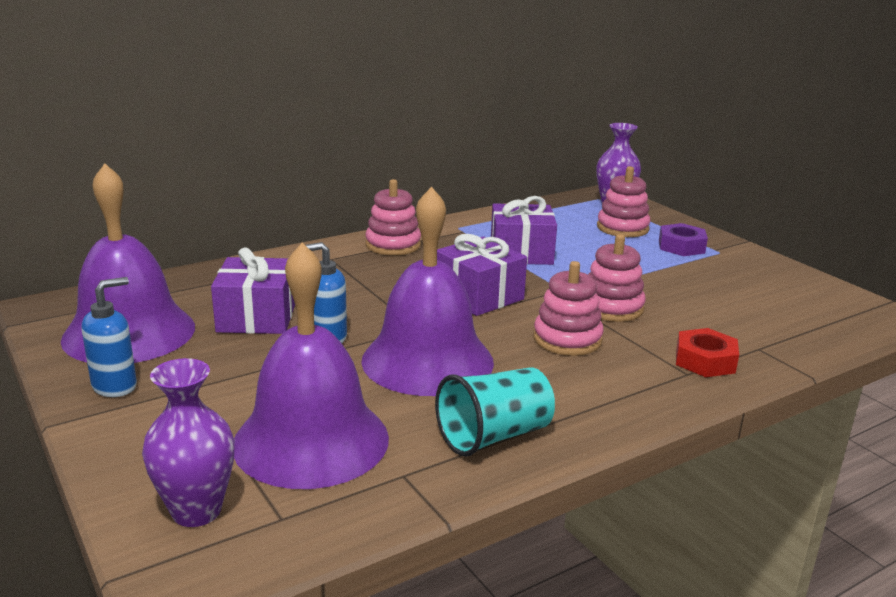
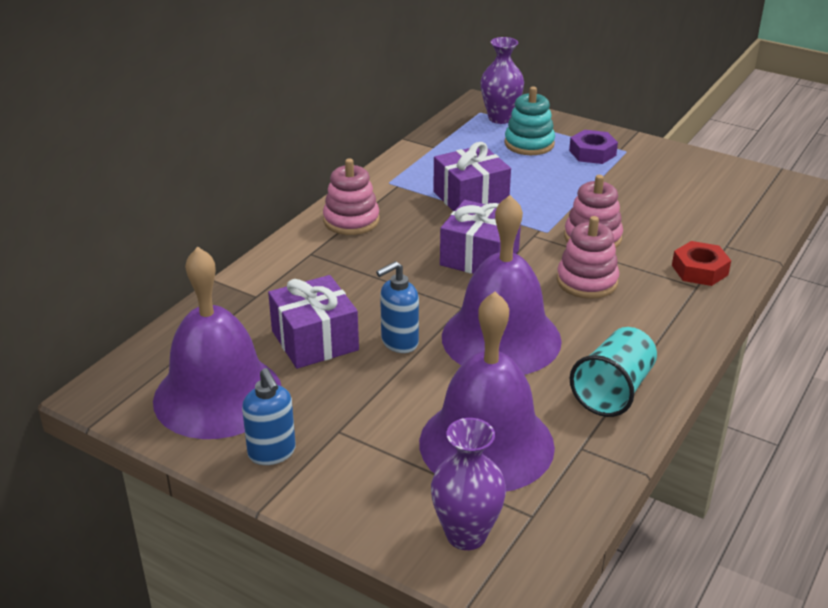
camera: 25 degrees left, 10 degrees up
(115, 386) = (272, 453): blue soap dispenser -> blue soap dispenser turned 135 degrees clockwise
(622, 228) = (529, 144): pink stacking toy -> turquoise stacking toy

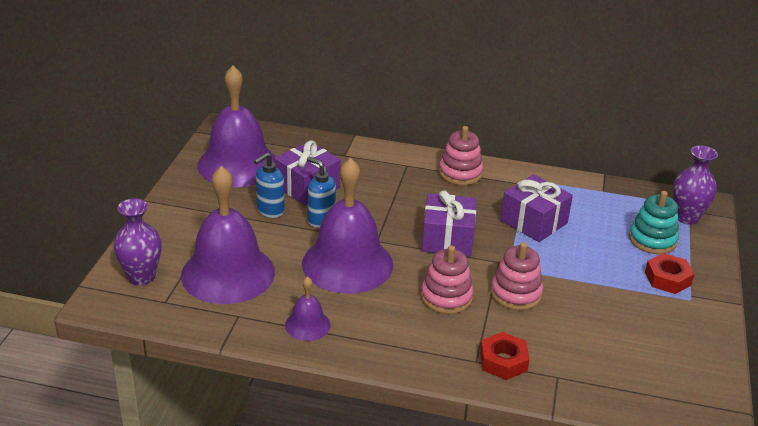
camera: 70 degrees right, 0 degrees up
(272, 453) = (193, 194): blue soap dispenser -> blue soap dispenser (270, 211)
(592, 153) = (667, 278): purple nut -> red nut
(613, 391) = (307, 325): turquoise cup -> purple bell

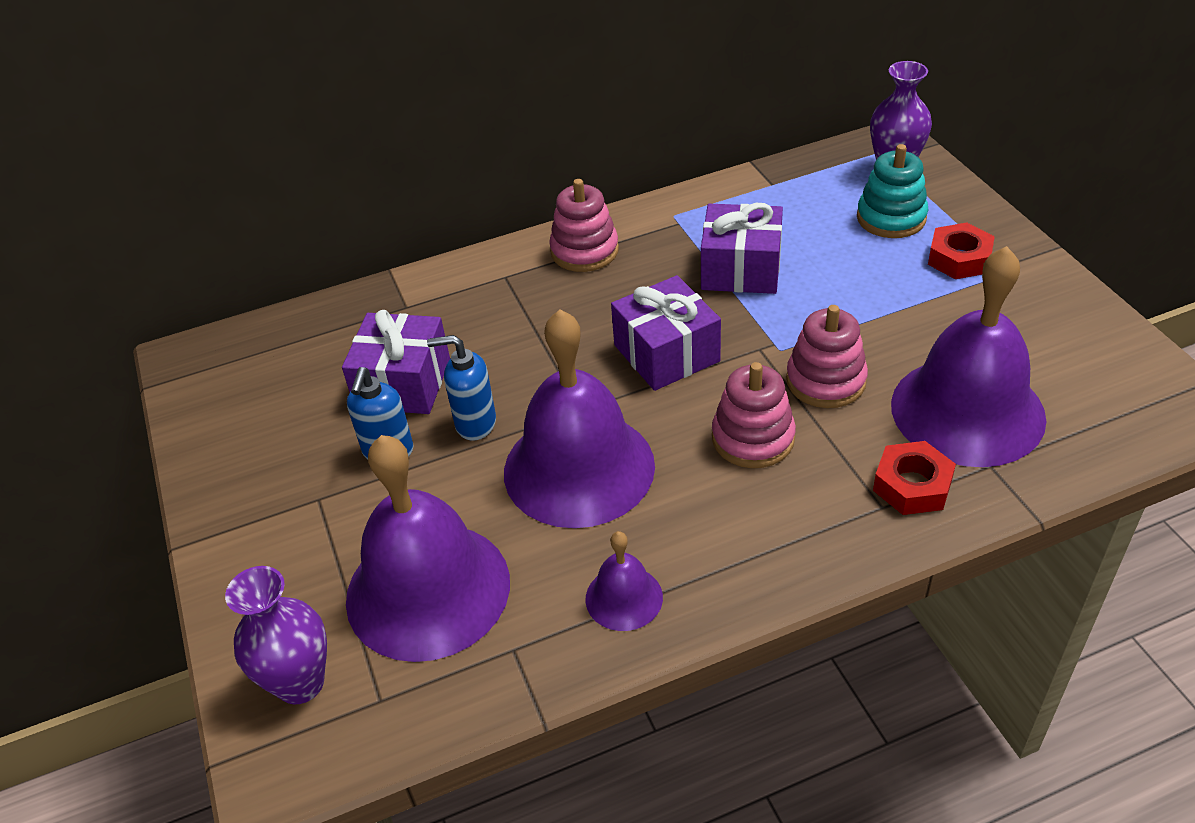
camera: 30 degrees left, 10 degrees up
(238, 164) = (264, 405): purple bell -> purple bell (967, 411)

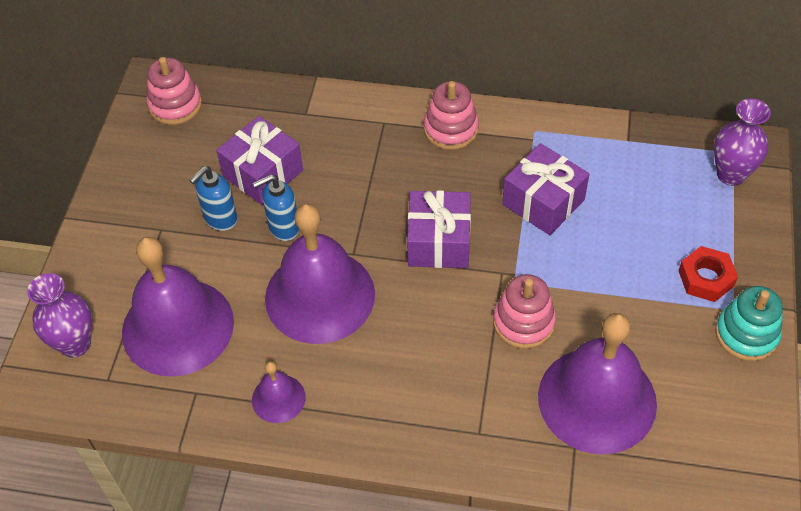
camera: 30 degrees right, 10 degrees up
(475, 423) = (283, 227): blue soap dispenser -> blue soap dispenser turned 60 degrees counterclockwise
(753, 438) = (441, 337): pink stacking toy -> pink stacking toy (175, 105)
(891, 218) = (688, 216): turquoise stacking toy -> turquoise stacking toy (746, 334)
(912, 485) = (511, 430): red nut -> none

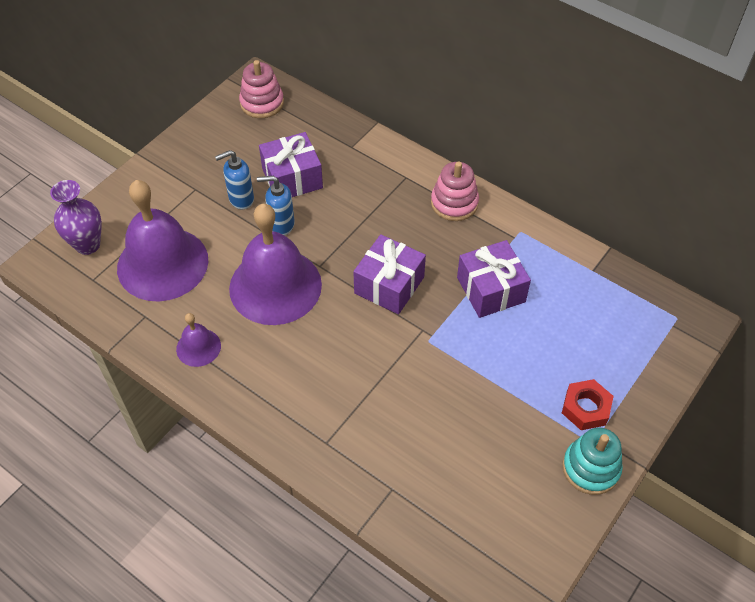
camera: 25 degrees right, 0 degrees up
(523, 322) = (414, 375): pink stacking toy -> none
(597, 399) = (433, 461): purple bell -> none
(731, 174) = (663, 334): purple vase -> none

